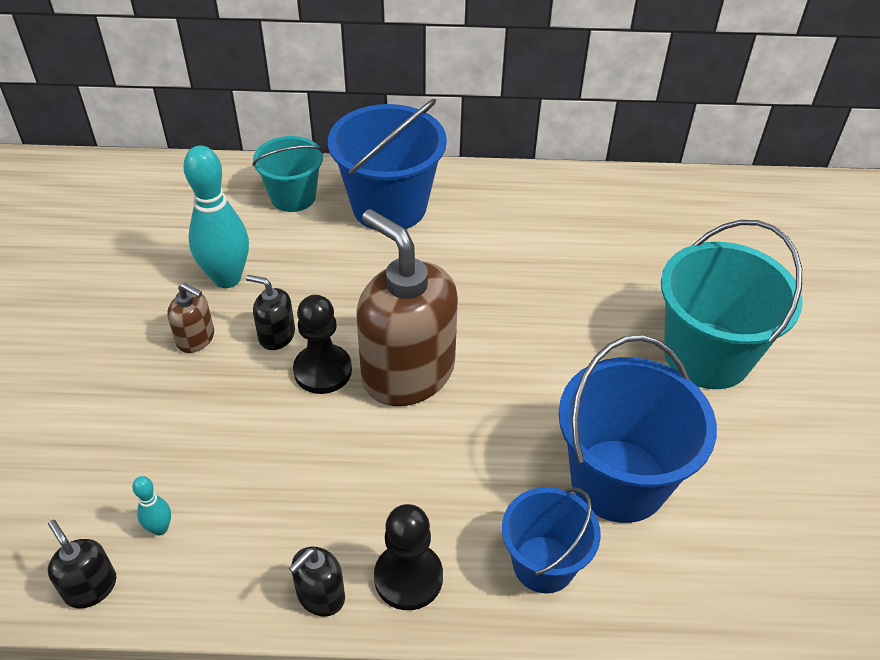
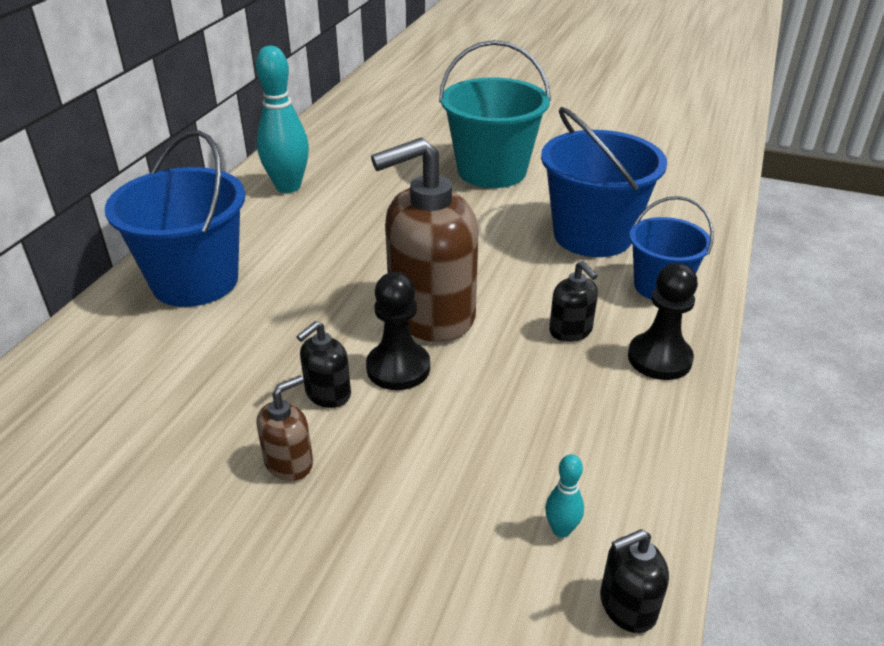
camera: 70 degrees left, 10 degrees down
(227, 278) = (206, 421): turquoise bowling pin -> turquoise bowling pin (288, 187)
(293, 197) = (113, 345): turquoise bucket -> none
(320, 596) = (669, 416): black soap dispenser -> black soap dispenser (570, 331)

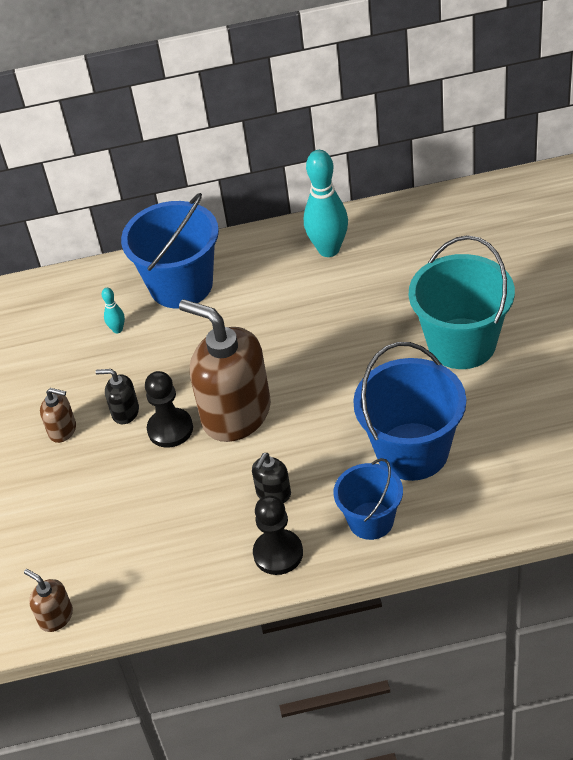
camera: 65 degrees right, 10 degrees up
(561, 530) = (89, 568): turquoise bowling pin -> turquoise bowling pin (117, 329)
(627, 606) = (55, 617): black soap dispenser -> brown soap dispenser

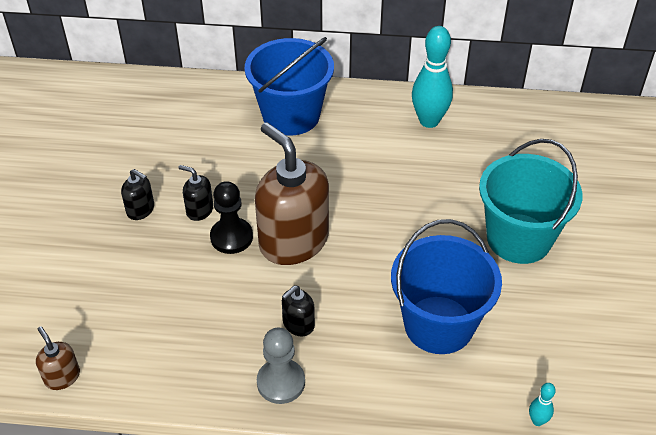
camera: 10 degrees right, 0 degrees up
(63, 430) = (141, 210): brown soap dispenser -> black soap dispenser
(117, 329) = (223, 137): turquoise bowling pin -> turquoise bowling pin (537, 421)
(278, 553) = (281, 382): black pawn -> grey pawn
(371, 520) = (377, 378): blue bucket -> none

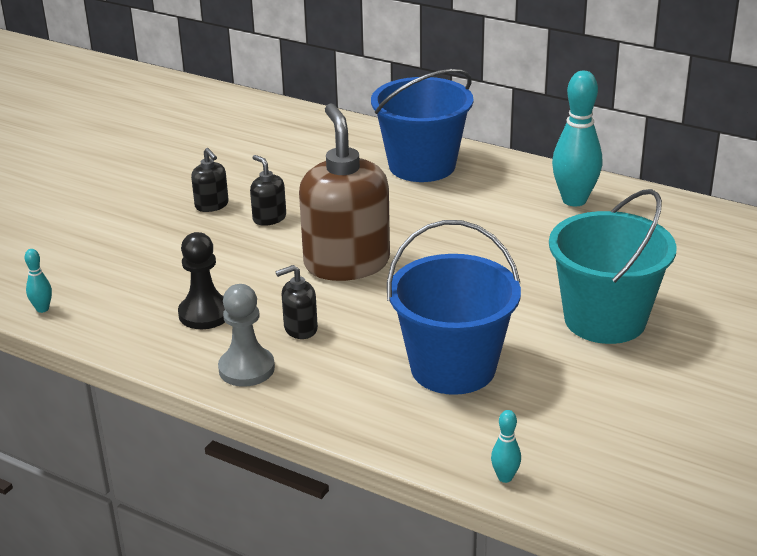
camera: 25 degrees right, 15 degrees down
(62, 377) = (42, 309): brown soap dispenser -> turquoise bowling pin
(231, 237) = (285, 245): black pawn -> black pawn (205, 314)

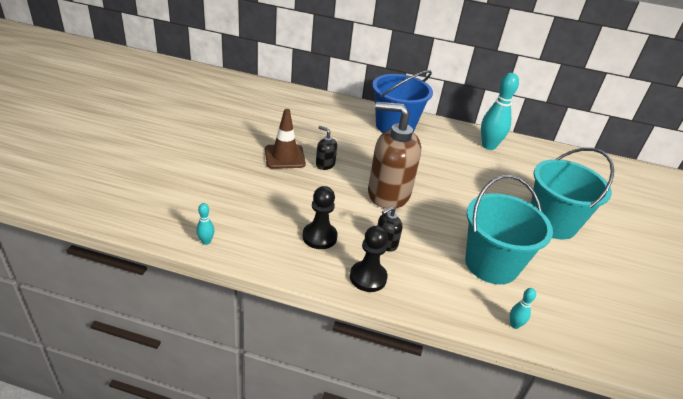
camera: 20 degrees left, 5 degrees up
(212, 205) = (284, 157): black soap dispenser -> brown traffic cone
(246, 369) = (368, 277): grey pawn -> black pawn
(346, 263) = (388, 194): brown soap dispenser -> brown soap dispenser turned 45 degrees counterclockwise
(453, 367) = (491, 264): blue bucket -> turquoise bucket
(505, 477) = (569, 344): turquoise bowling pin -> turquoise bowling pin (514, 325)

